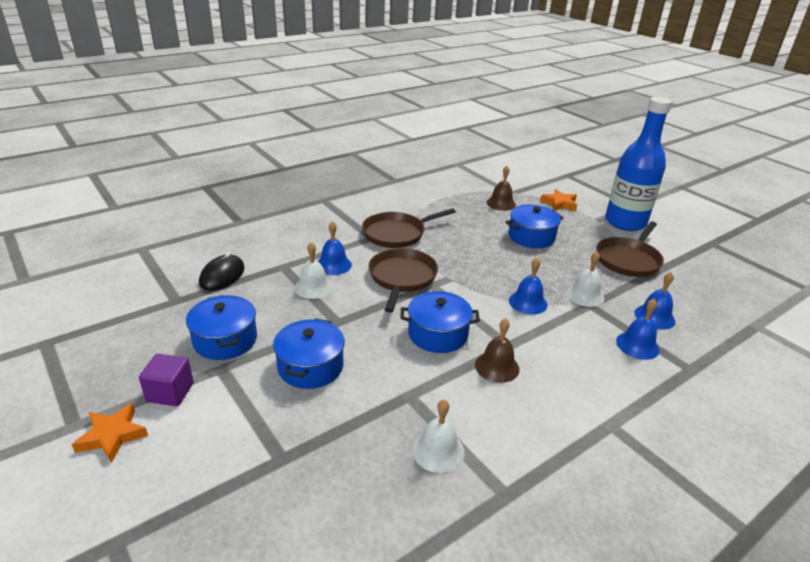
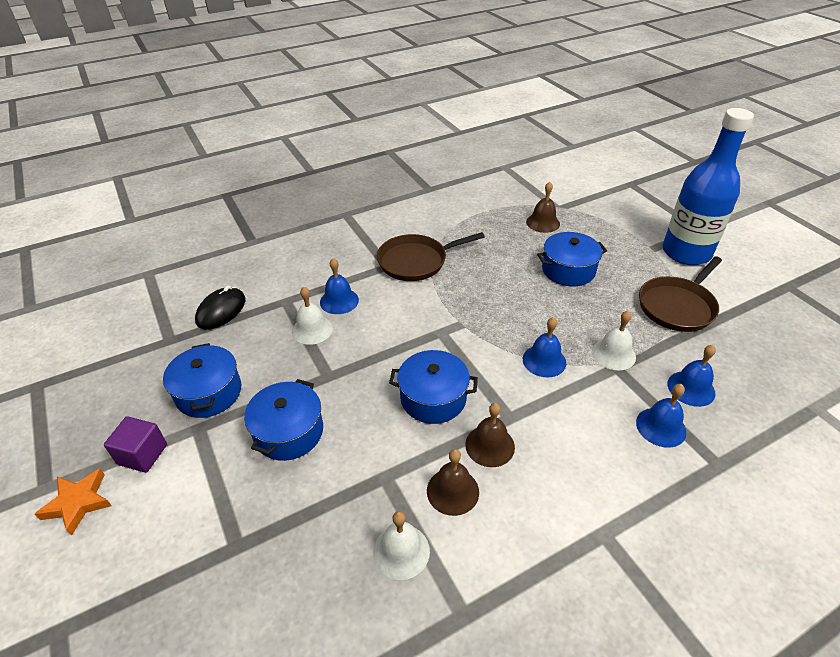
camera: 10 degrees right, 10 degrees up
(402, 277) = (409, 320): brown pan -> none
(473, 402) = (452, 491): none -> brown bell
(559, 203) = (612, 224): orange star -> none

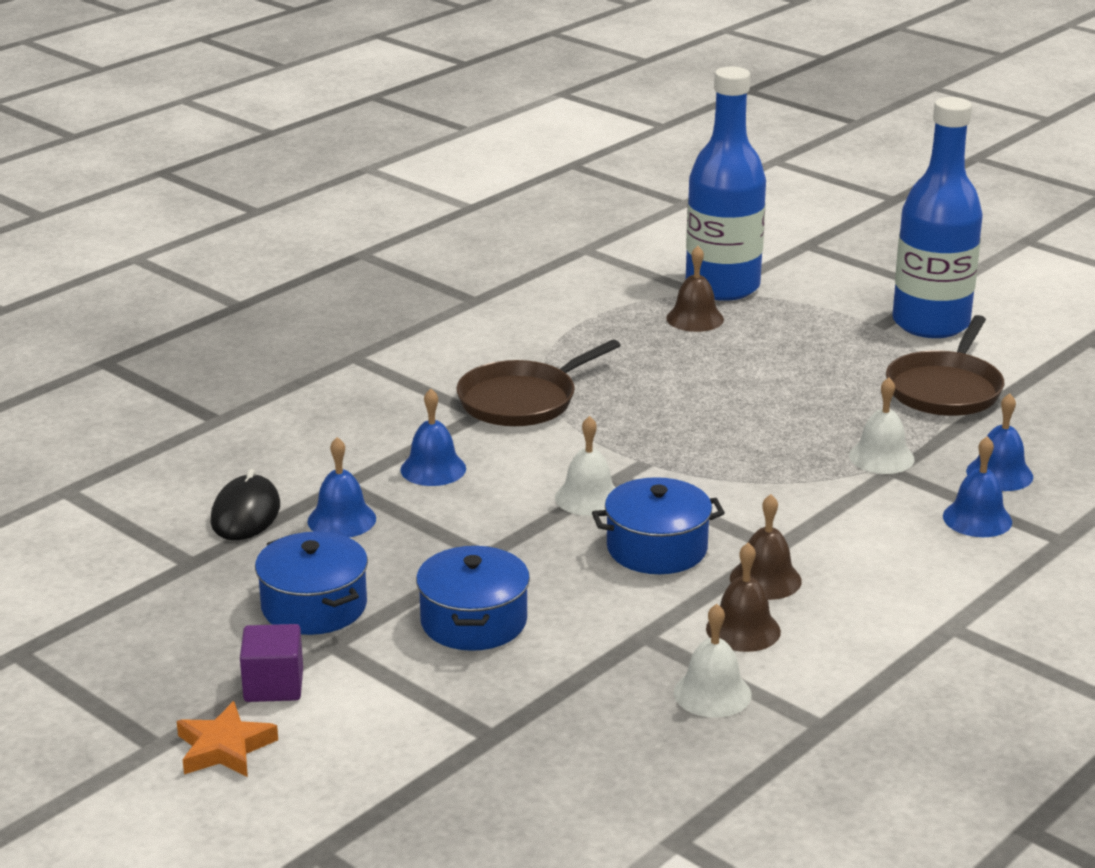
camera: 20 degrees left, 15 degrees down
(312, 329) = (417, 509): white bell -> white bell (588, 497)
(544, 361) = (789, 481): blue bell -> blue bell (341, 519)
(568, 270) = (767, 373): blue pot -> none
(569, 204) = (722, 287): none -> blue bottle

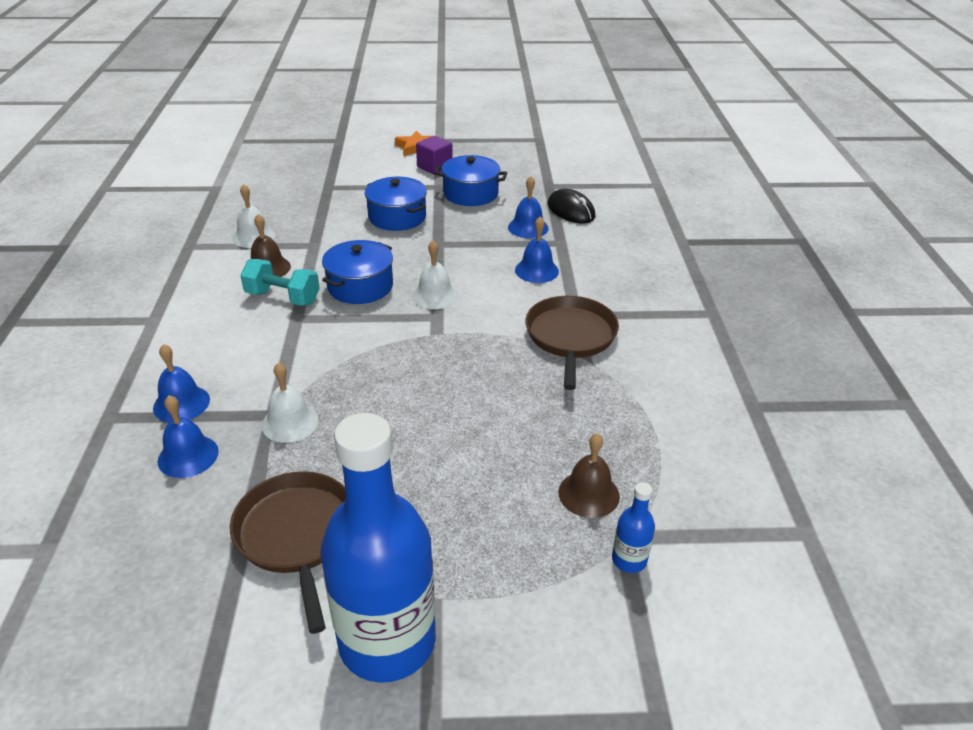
camera: 135 degrees right, 10 degrees up
(722, 287) = (629, 560): blue bottle -> blue bottle, size x0.40
(765, 579) = (283, 298): brown bell -> turquoise dumbbell

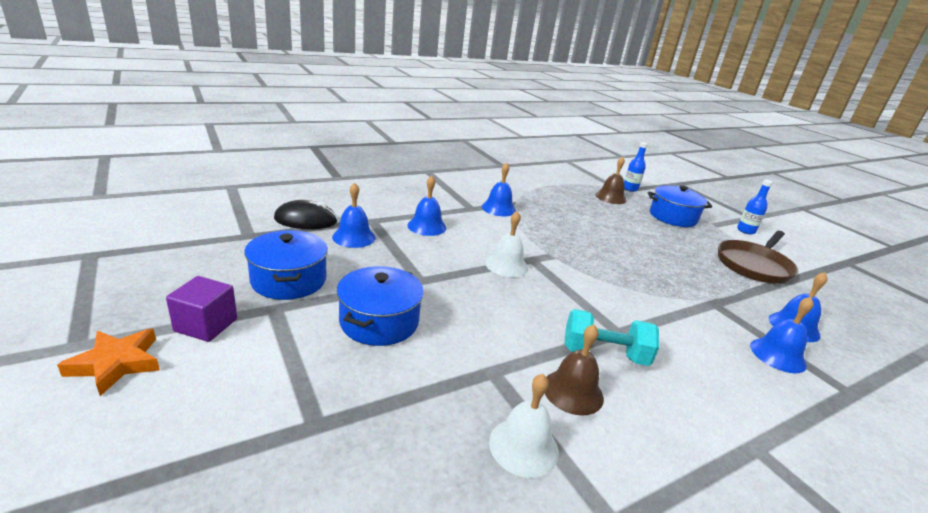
camera: 120 degrees left, 10 degrees down
(283, 298) = (604, 354): turquoise dumbbell -> turquoise dumbbell turned 75 degrees counterclockwise
(290, 422) = (707, 293): white bell -> none
(360, 286) = (534, 308): blue pot -> blue pot (673, 217)
(387, 641) = (745, 231): blue bottle -> blue bottle, size x0.40
(570, 337) = (498, 208): brown pan -> blue bell
(571, 210) = (305, 220): black mouse -> black mouse turned 60 degrees clockwise

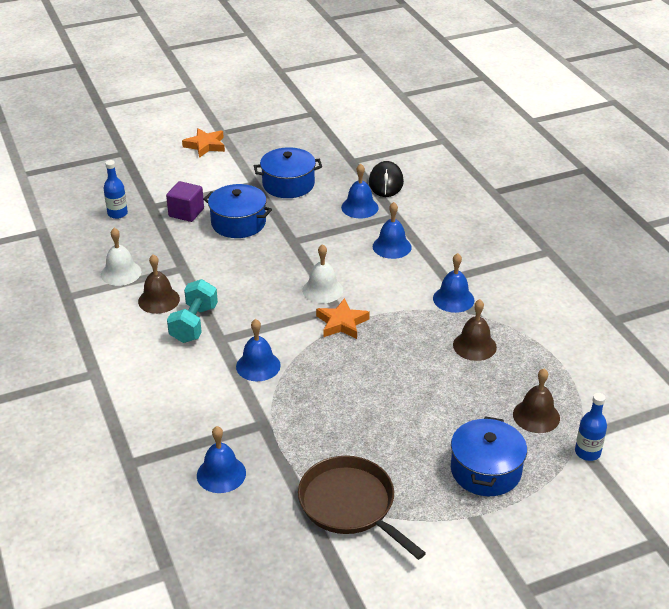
camera: 100 degrees right, 10 degrees up
(206, 325) = (237, 163): purple cube -> purple cube (186, 212)
(552, 207) = (474, 346): none -> brown bell
(553, 257) = (342, 323): none -> orange star
(745, 231) = (462, 552): blue bottle -> blue bottle (117, 213)
(777, 355) = (181, 436): blue bell -> blue bell (258, 366)

